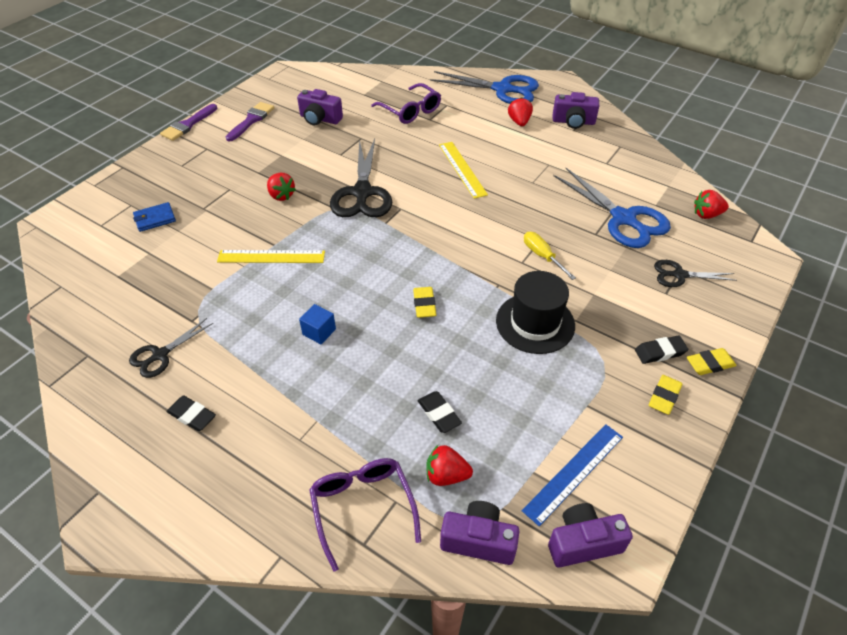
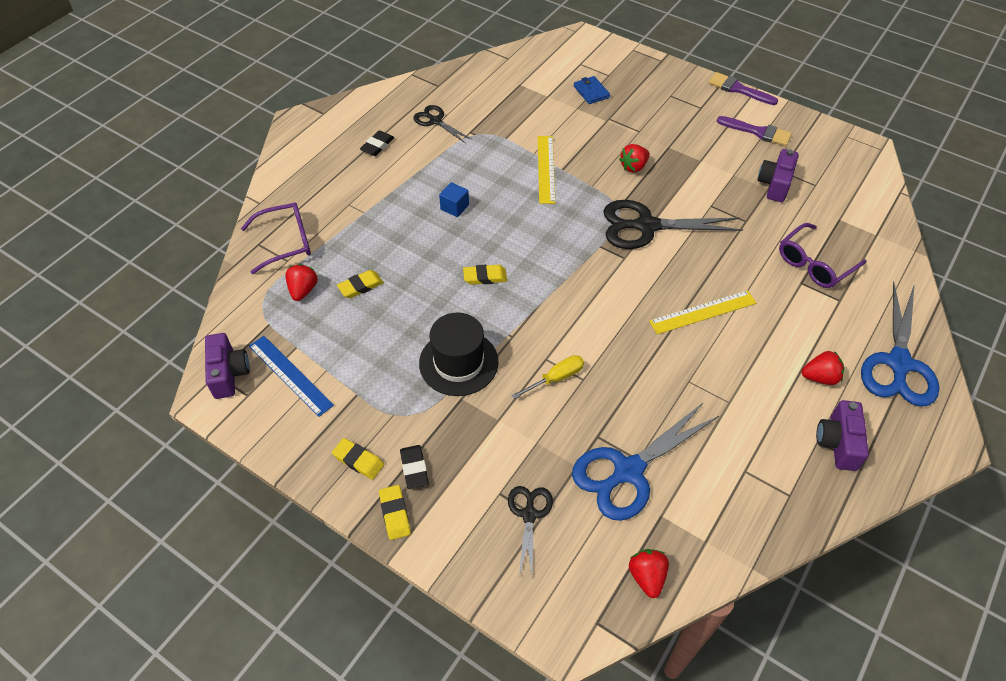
camera: 90 degrees right, 5 degrees up
(439, 414) = (360, 286): black eraser -> yellow eraser
(478, 540) = (246, 308): purple camera -> none

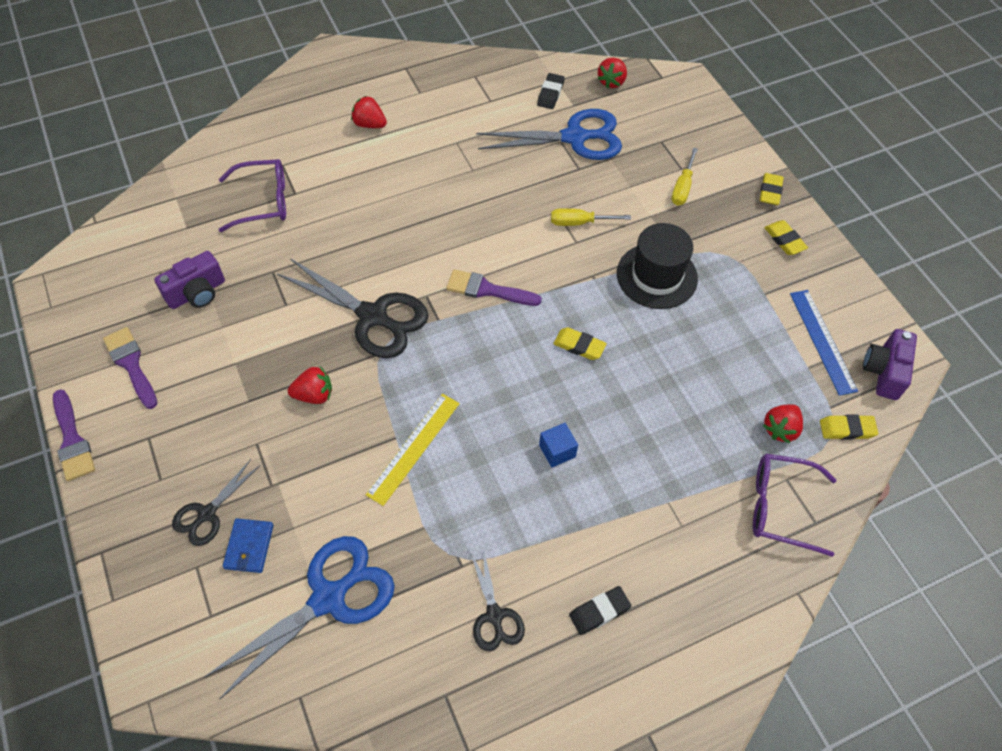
camera: 150 degrees left, 5 degrees up
(360, 286) = (715, 401): yellow eraser -> yellow eraser (847, 429)
(414, 468) = (740, 213): black eraser -> black eraser (550, 94)
(486, 469) = (682, 187): none -> yellow screwdriver
(529, 514) = (668, 146): black scissors -> black scissors (207, 514)
(584, 283) = (487, 290): none -> purple brush
(703, 312) = (406, 212): yellow ruler -> none
(837, 443) = (408, 85): purple camera -> none
(898, 363) = (300, 104): blue scissors -> blue scissors (329, 598)

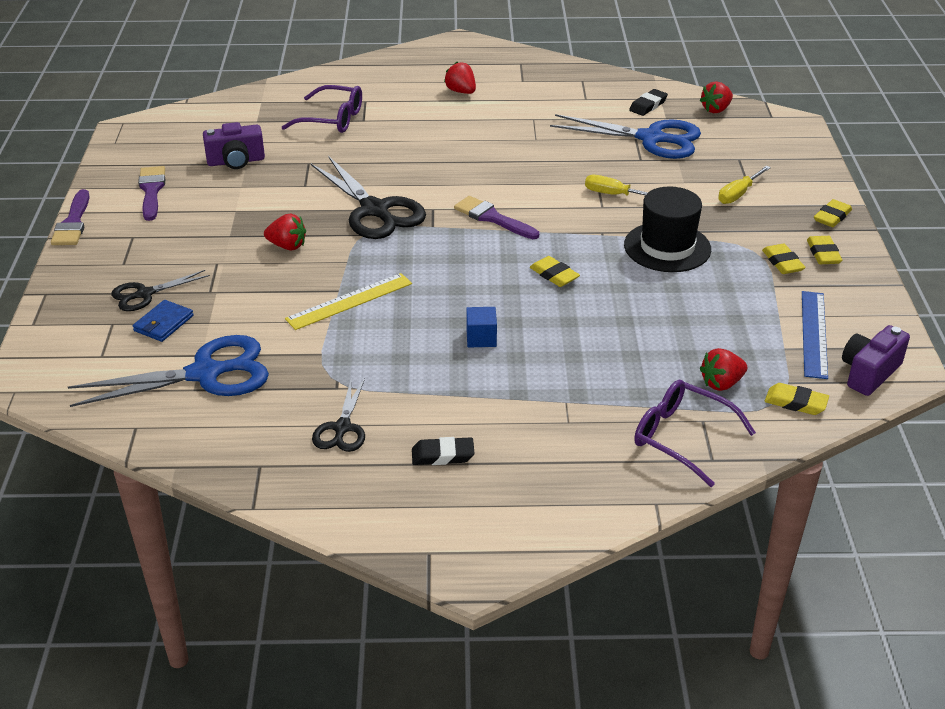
camera: 25 degrees right, 20 degrees down
(758, 262) = (782, 262): none -> yellow eraser

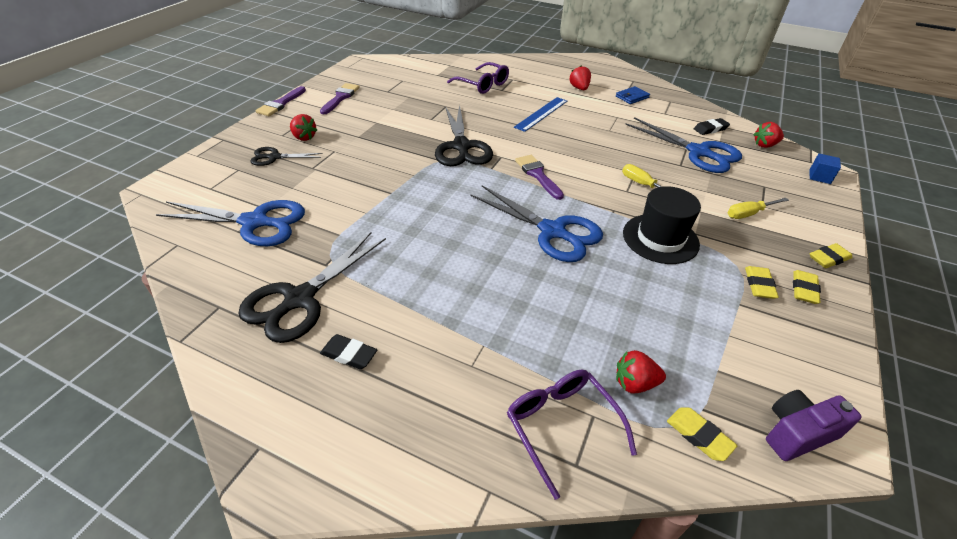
camera: 25 degrees right, 5 degrees up
(163, 323) = (265, 179): blue wallet -> blue wallet (632, 97)
(236, 161) = (403, 94): purple camera -> none
(287, 246) = (386, 153): red strawberry -> red strawberry (304, 137)
(342, 428) = (299, 299): black scissors -> black scissors, size x1.83
(349, 301) = (391, 203): yellow ruler -> none
(481, 338) = (459, 263): blue cube -> blue cube (819, 177)
(554, 275) = (552, 231): yellow eraser -> blue scissors
(813, 333) = (756, 366): blue ruler -> blue ruler (541, 114)

